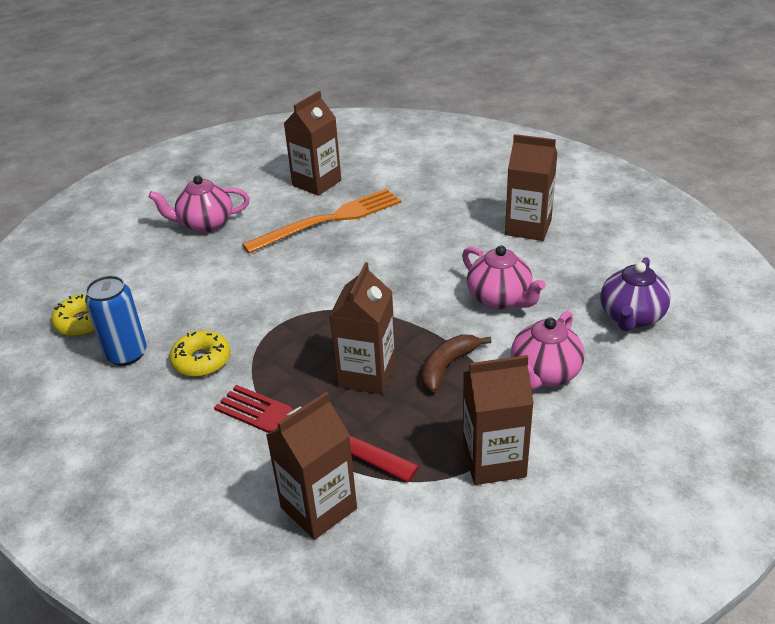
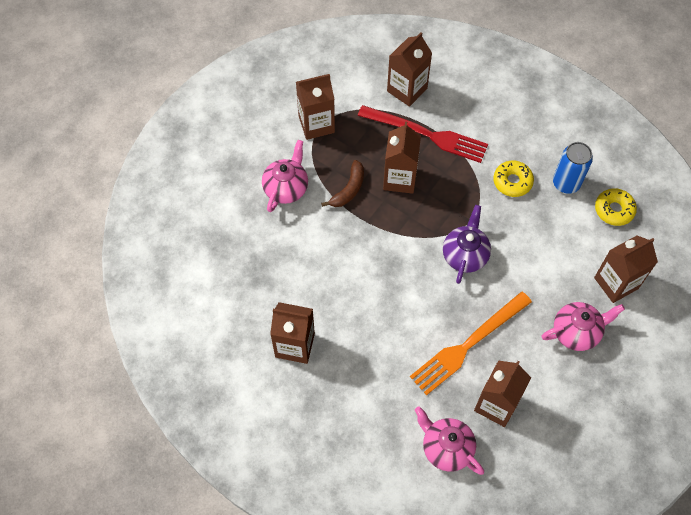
camera: 170 degrees right, 25 degrees up
(133, 257) = (616, 283): none -> brown carton
(500, 299) = (316, 255): pink teapot -> pink teapot (446, 448)
(631, 317) = (224, 243): purple teapot -> purple teapot (465, 255)

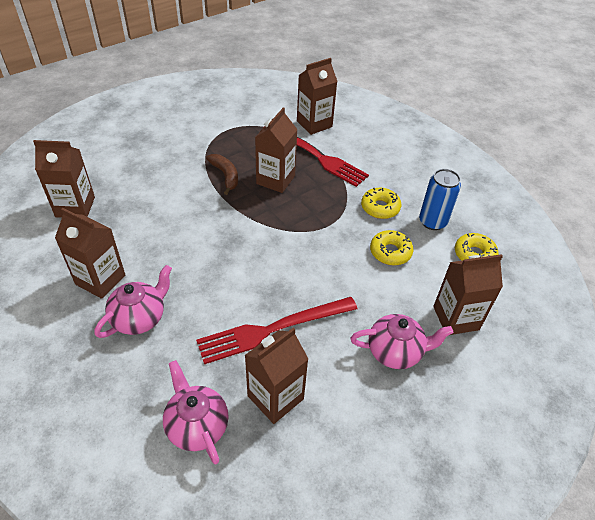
camera: 15 degrees right, 15 degrees down
(286, 188) = (172, 162): pink teapot -> pink teapot (140, 318)
(316, 124) = (224, 127): brown carton -> brown carton (75, 207)
(348, 189) = (225, 176): brown banana -> brown banana turned 75 degrees counterclockwise
(465, 255) = (307, 252): purple teapot -> none
(468, 344) = (273, 329): orange fork -> red fork
(539, 231) = (390, 252): none -> yellow donut

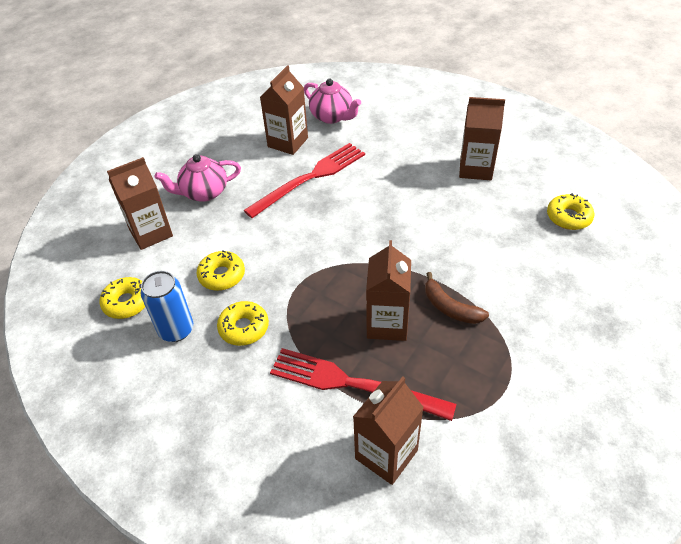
camera: 165 degrees right, 0 degrees up
(75, 207) = (568, 217): brown carton -> yellow donut
(140, 318) = (419, 155): pink teapot -> none

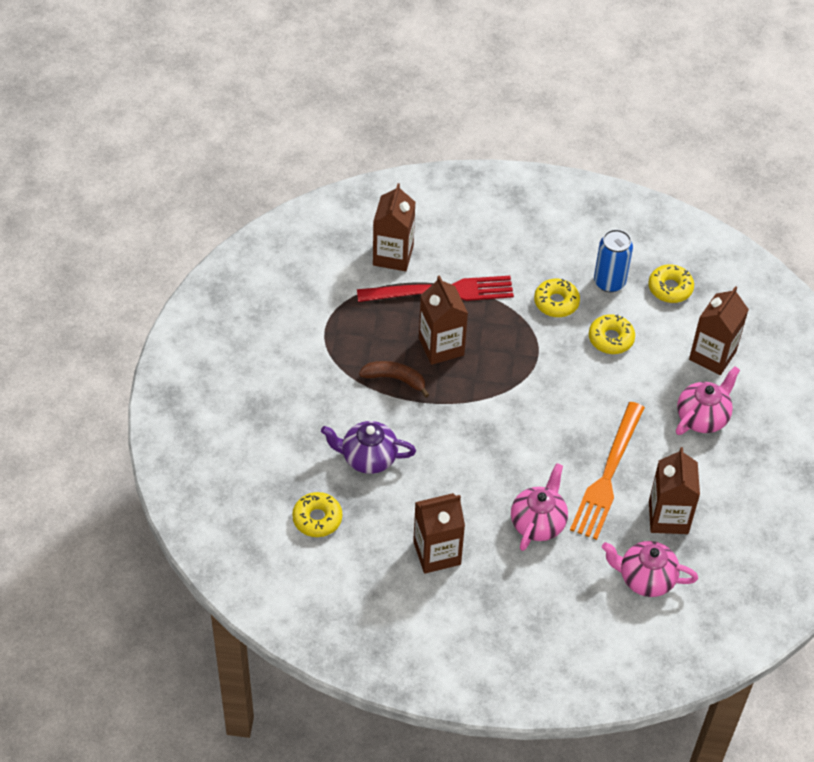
camera: 150 degrees right, 5 degrees up
(310, 178) = (608, 474): red fork -> orange fork
(385, 165) = (538, 522): none -> pink teapot
(506, 248) = (368, 458): none -> purple teapot

